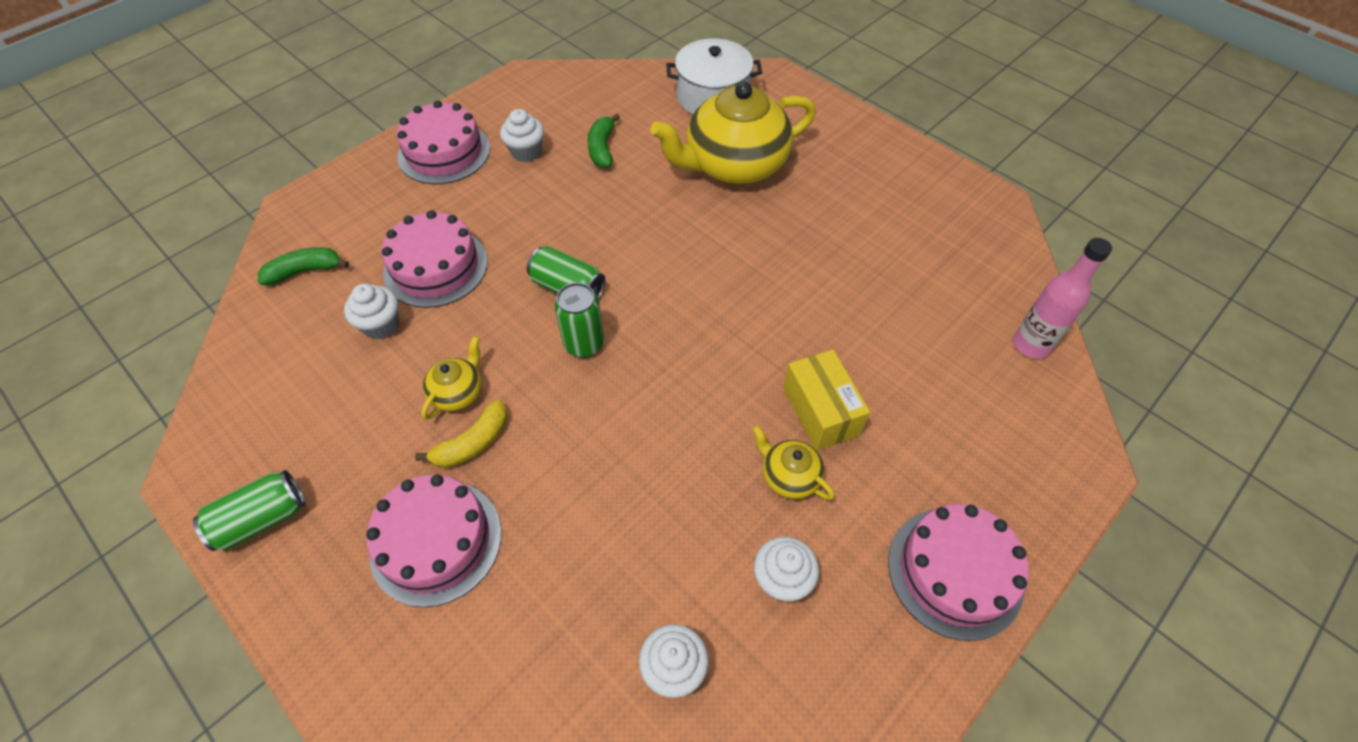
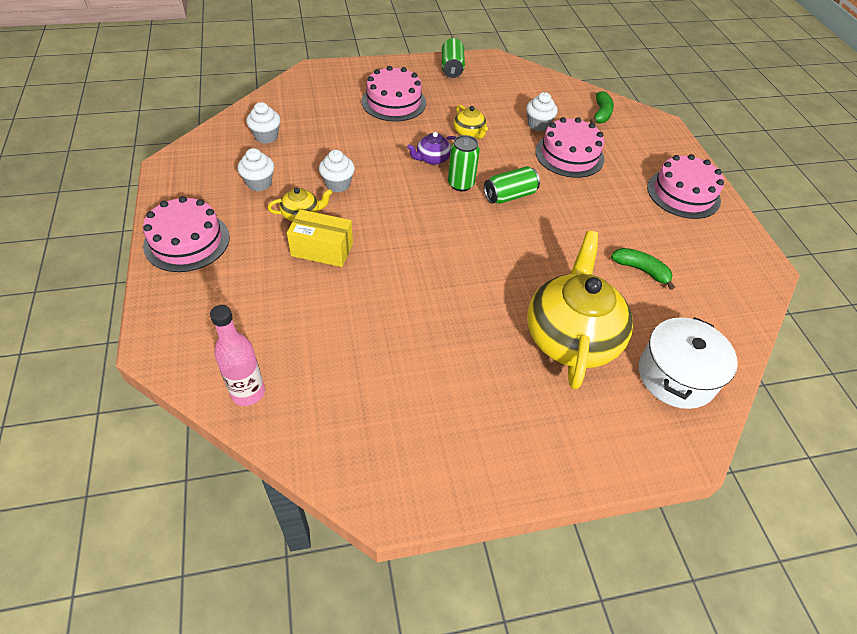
camera: 120 degrees right, 5 degrees down
(473, 443) = (434, 127): yellow banana -> none
(526, 152) = (660, 230): white cupcake -> white cupcake (338, 184)
(554, 402) = (432, 159): none -> purple teapot

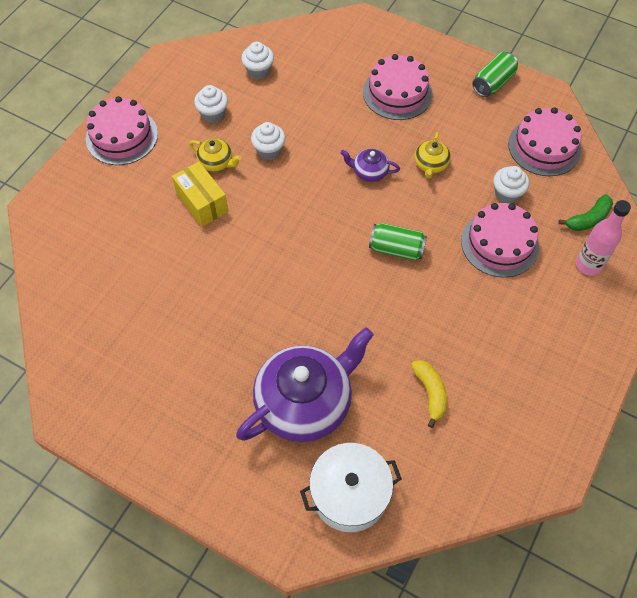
camera: 45 degrees right, 10 degrees up
(248, 392) = (58, 280): pink bottle -> pink bottle (588, 265)
(461, 184) = (367, 211): green can -> none
(571, 337) = (305, 402): yellow teapot -> purple teapot
(641, 270) = (430, 393): green banana -> yellow banana
(683, 193) = (566, 353): pink cake -> pink cake (544, 147)

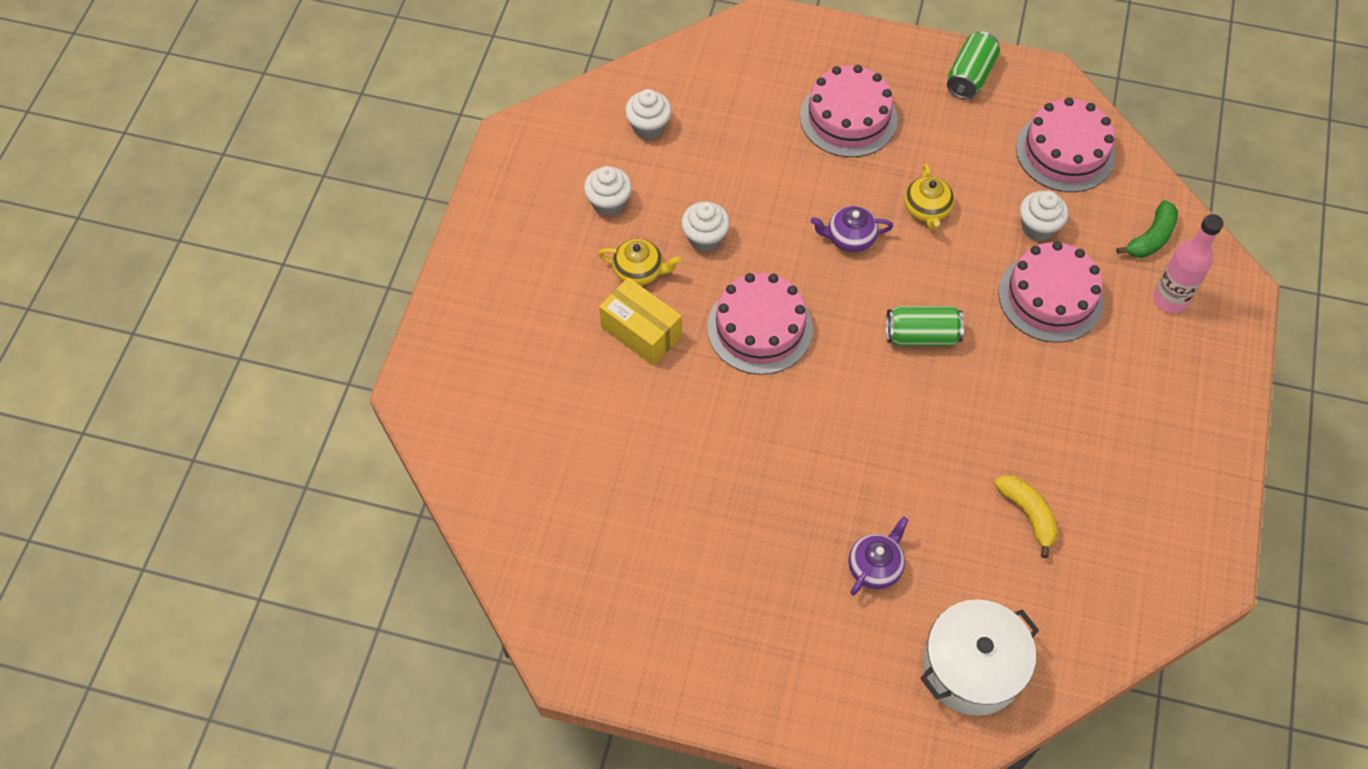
camera: 15 degrees left, 0 degrees up
(122, 136) = (493, 263): pink cake -> pink cake (760, 328)
(305, 402) = (875, 566): purple teapot -> purple teapot, size x0.44

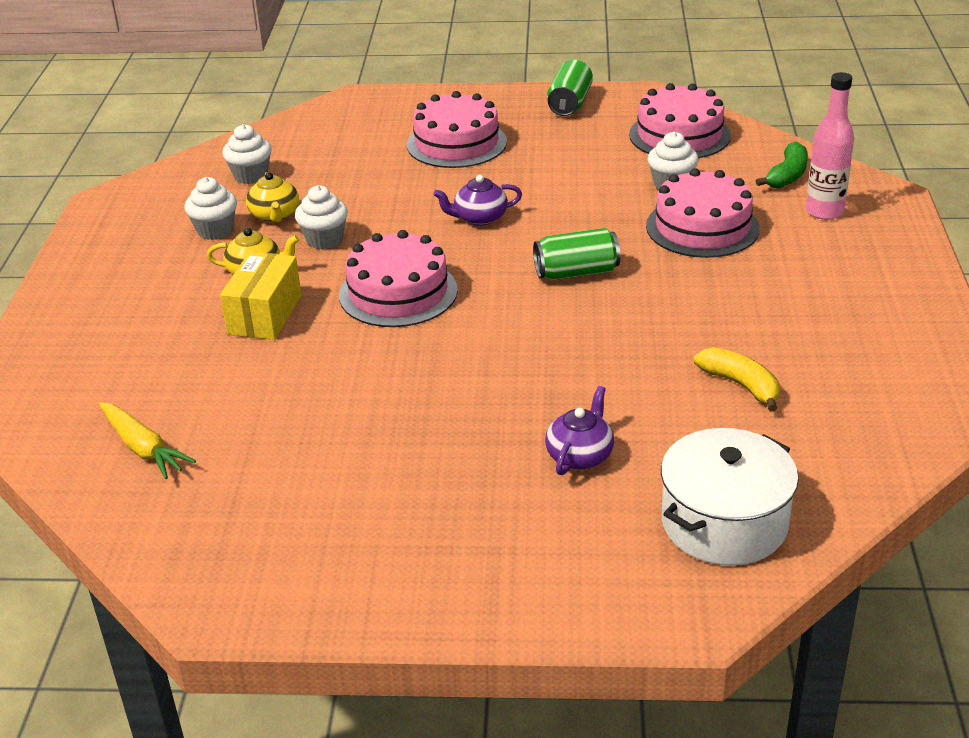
camera: 10 degrees left, 25 degrees down
(527, 477) = (143, 448): none -> yellow carrot
(641, 332) = (265, 315): yellow box -> yellow box turned 75 degrees clockwise
(927, 209) = (554, 189): yellow teapot -> yellow teapot (275, 215)

